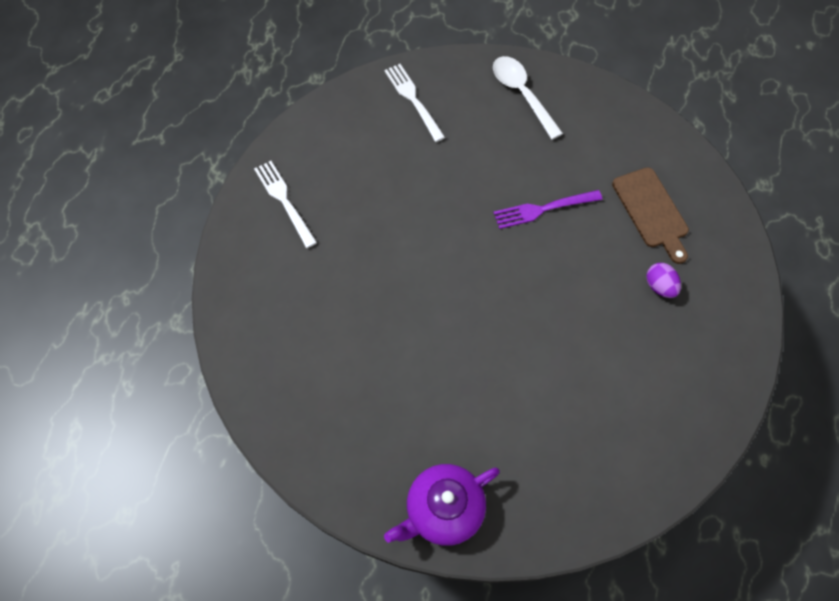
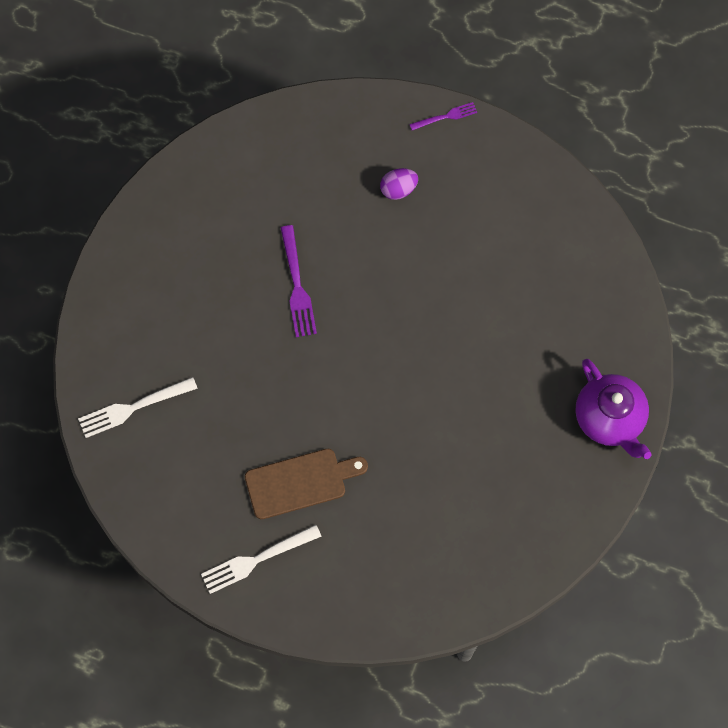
camera: 85 degrees left, 5 degrees up
(522, 94) = (142, 287): white spoon -> none
(651, 211) = (311, 180): brown cutting board -> brown cutting board (300, 482)
(750, 324) = (445, 116): none -> purple fork

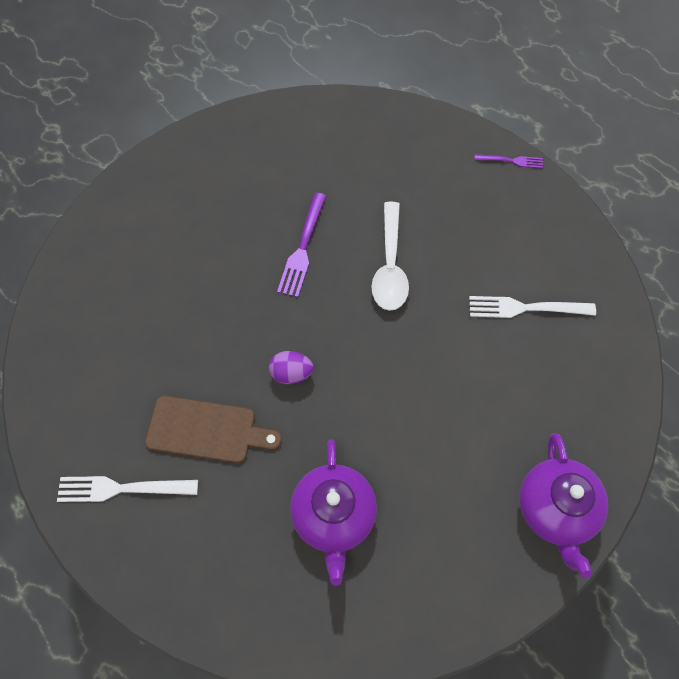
camera: 25 degrees right, 5 degrees down
(133, 408) = (96, 292): white fork -> white fork (526, 308)
(383, 269) = (390, 266): none -> white spoon
(398, 189) = (438, 204): purple egg -> purple egg (291, 373)
(439, 503) = (334, 516): none -> purple teapot

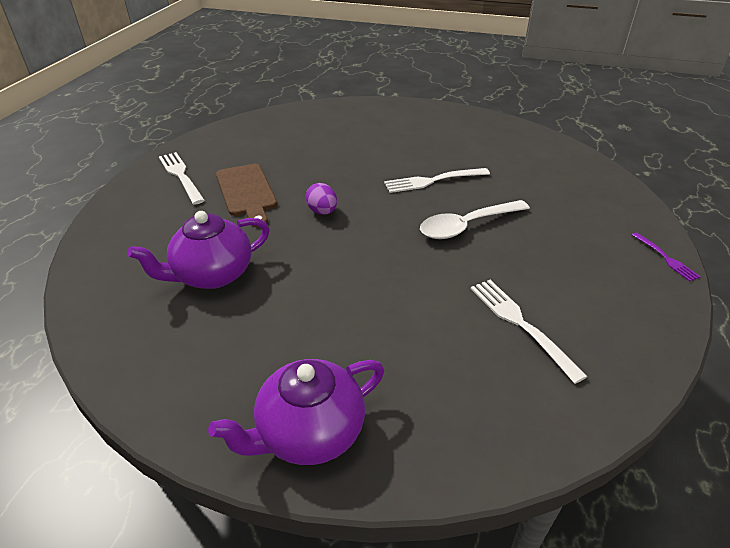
camera: 60 degrees right, 25 degrees down
(303, 248) = (433, 181): purple fork -> white fork

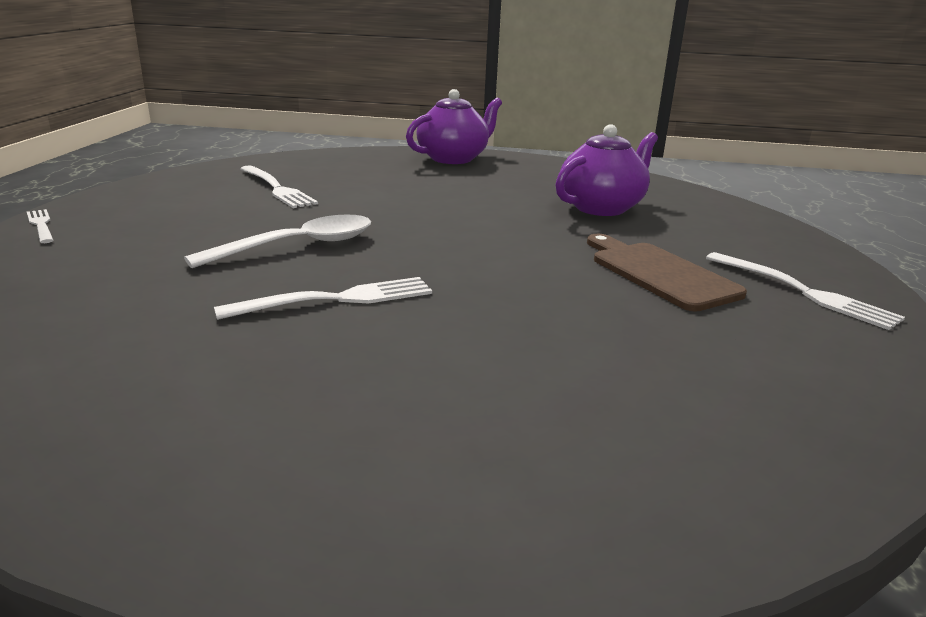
camera: 170 degrees right, 15 degrees down
(322, 211) = (518, 255): purple egg -> none
(665, 258) = (41, 225): purple fork -> white fork

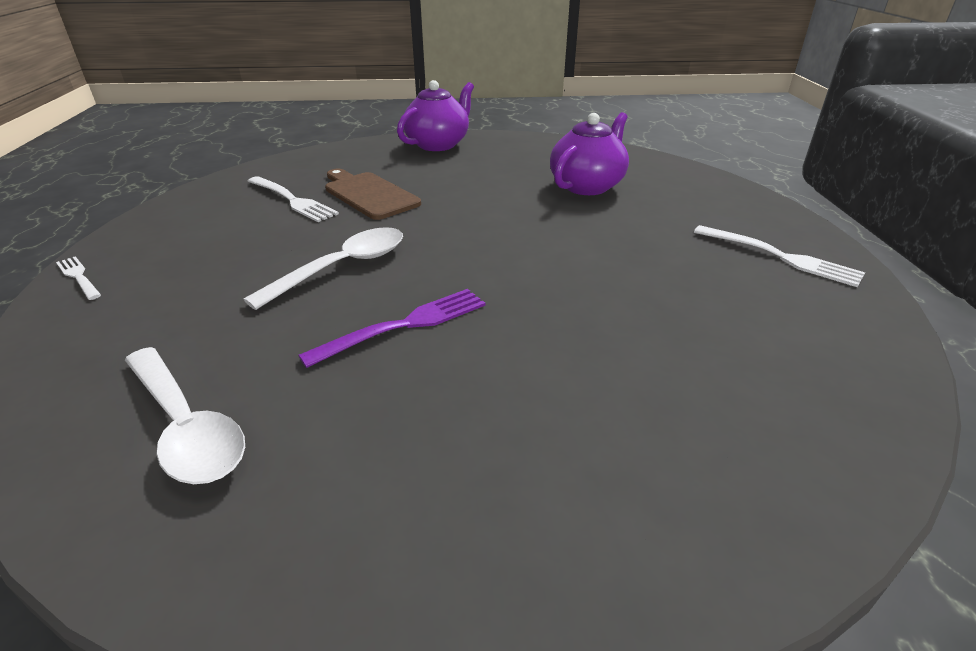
camera: 10 degrees left, 10 degrees up
(76, 350) = (186, 427): none -> white spoon
(336, 299) = (404, 325): white fork -> purple fork
(659, 273) = (663, 253): brown cutting board -> brown cutting board (369, 194)

